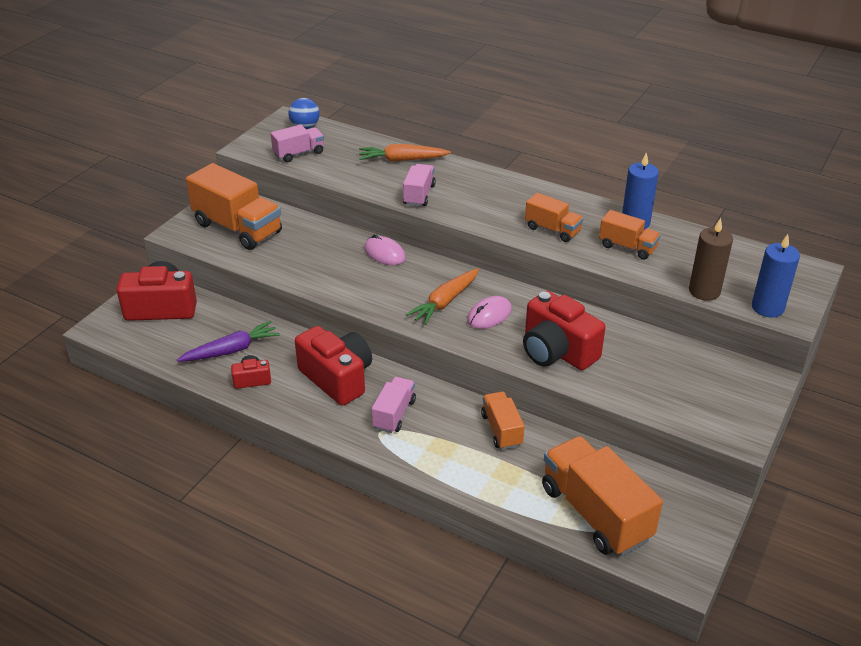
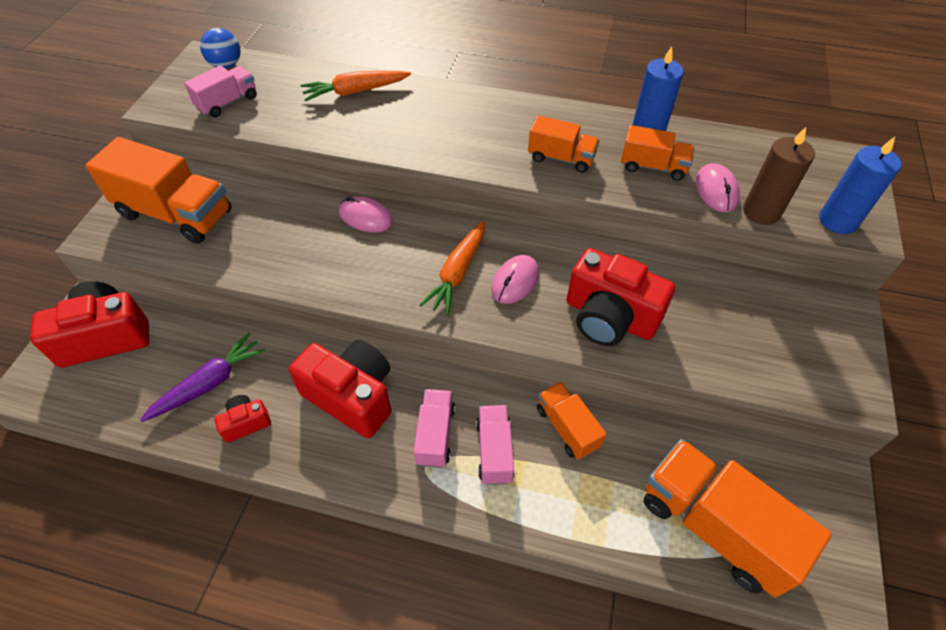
camera: 15 degrees left, 15 degrees up
(419, 195) = (390, 137): pink truck -> pink truck (494, 451)
(673, 271) = (716, 190): none -> pink mouse

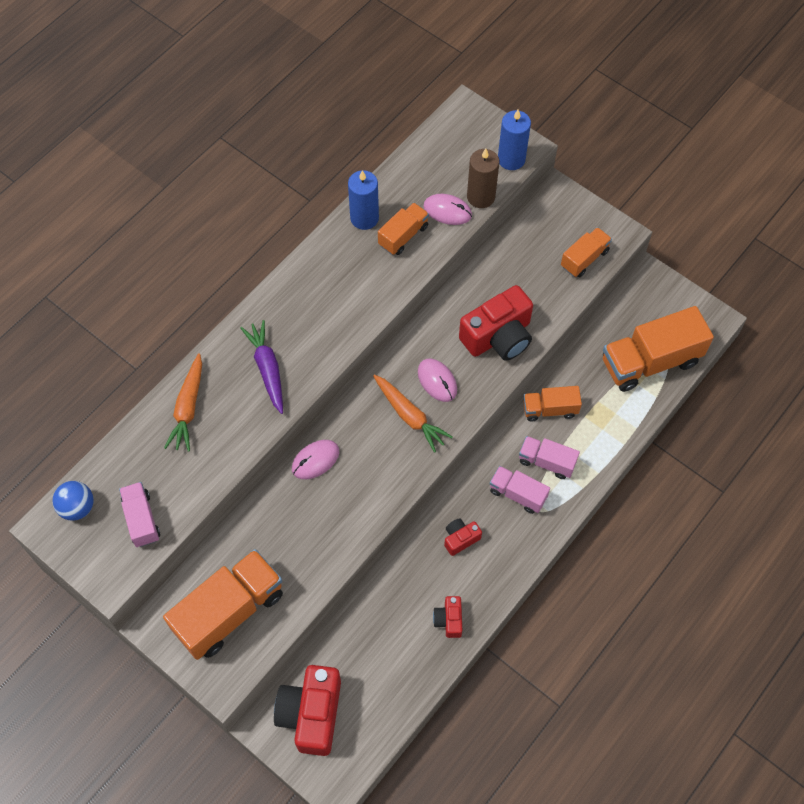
camera: 65 degrees left, 10 degrees up
(209, 383) = (400, 639): purple carrot -> purple carrot (267, 369)
(352, 396) = (460, 539): red camera -> red camera, size x0.49
(561, 158) = (361, 291): orange truck -> orange truck (584, 259)

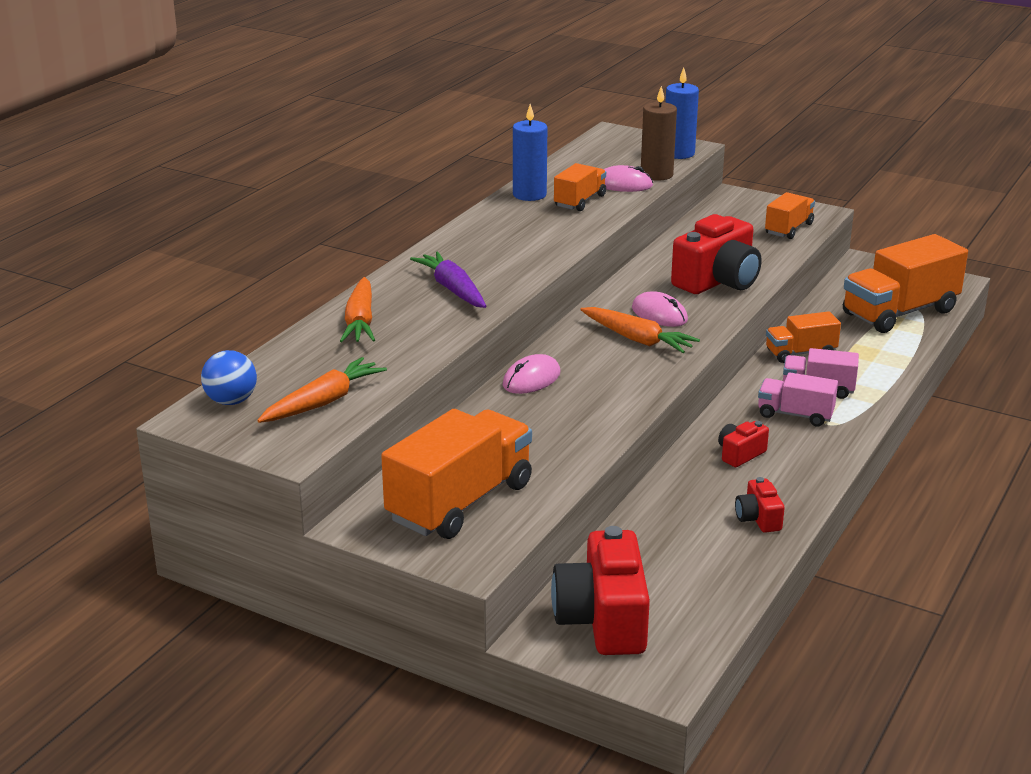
camera: 10 degrees left, 35 degrees down
(141, 519) = (323, 402): pink truck -> orange carrot

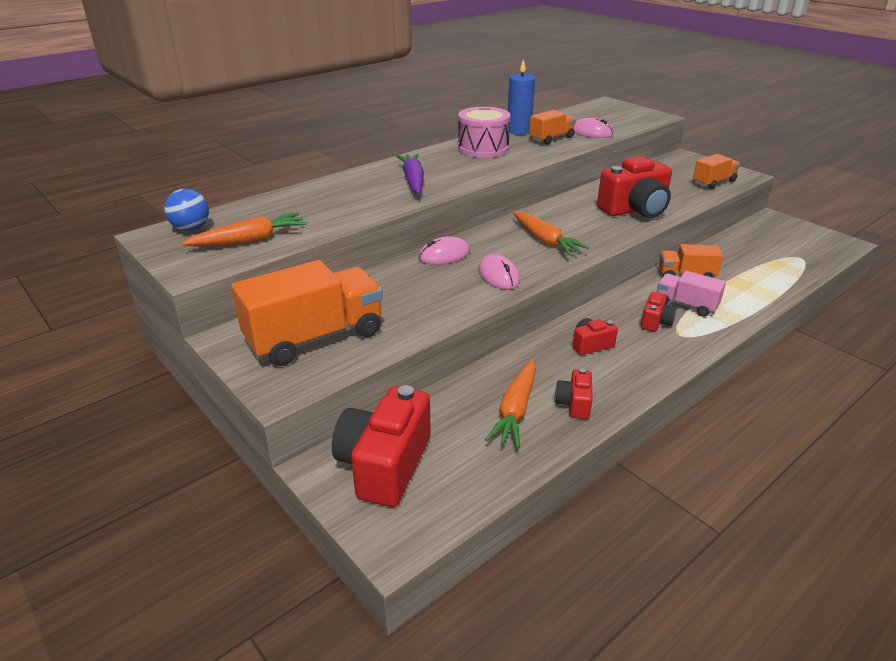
camera: 20 degrees right, 5 degrees up
(360, 321) = (330, 191): orange carrot -> orange carrot (515, 410)
(504, 229) = (483, 148): none -> pink drum
(656, 175) = (620, 130): brown candle -> none
(659, 314) = (574, 225): pink mouse -> pink mouse (498, 275)
(678, 153) = (646, 119): blue candle -> none
(795, 415) = (655, 322): pink truck -> red camera
(899, 312) = (786, 258): orange truck -> none

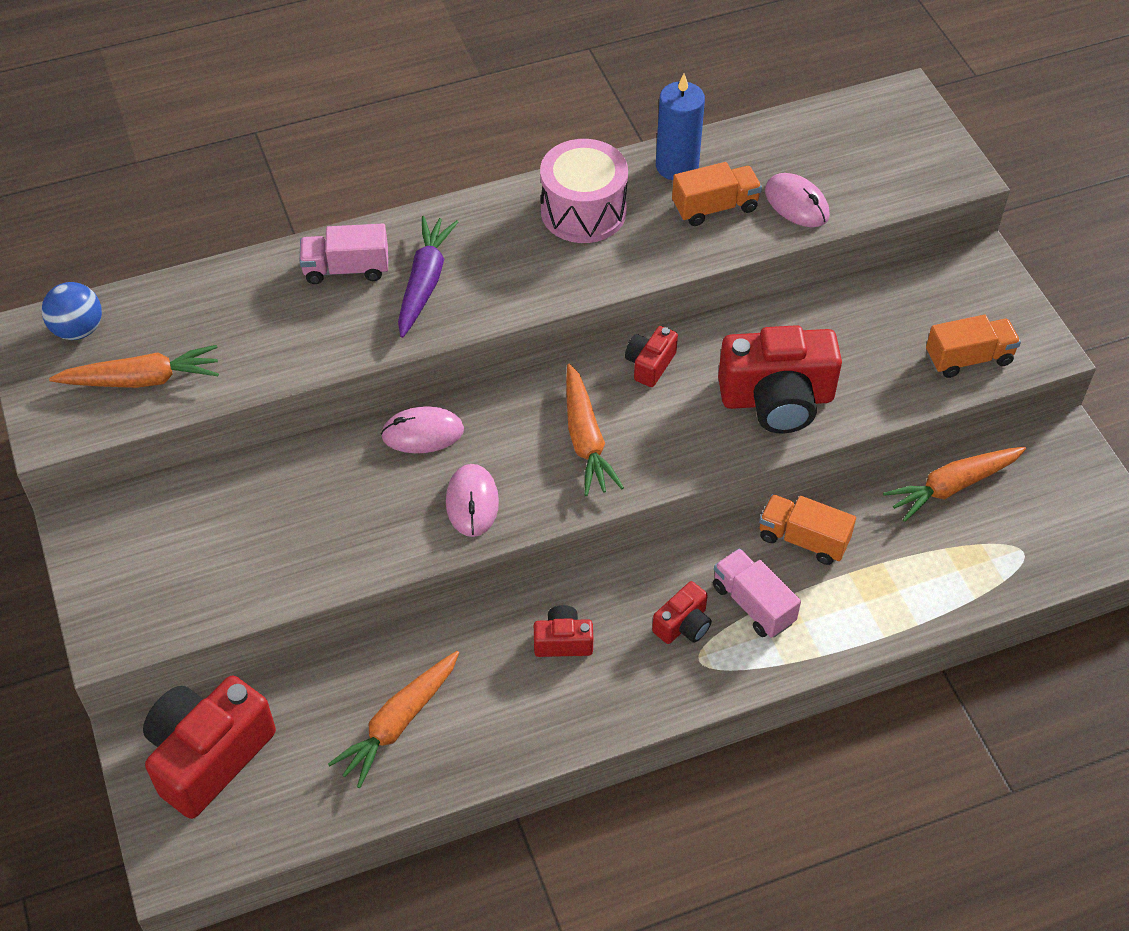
camera: 20 degrees right, 20 degrees up
(315, 337) = (182, 558): orange truck -> none
(361, 183) = (346, 269): none -> pink truck
(574, 404) = (475, 736): red camera -> red camera (650, 364)
(739, 242) = (952, 486): none -> orange carrot

